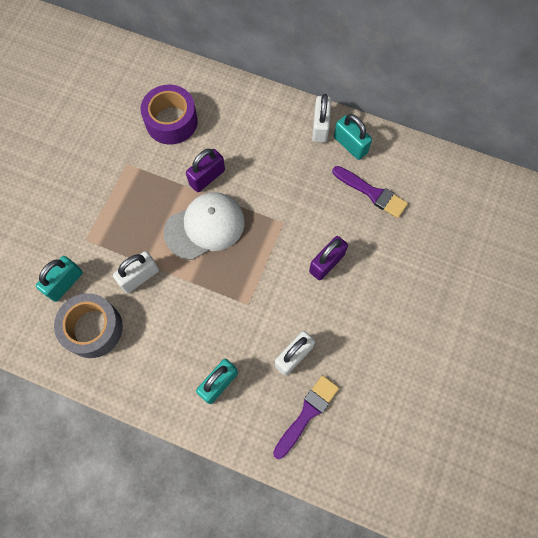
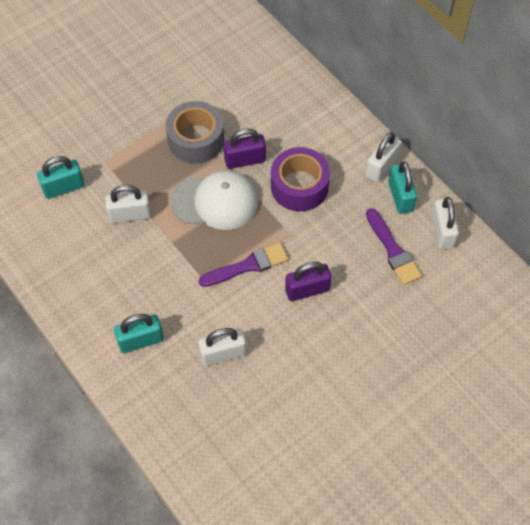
camera: 30 degrees right, 10 degrees down
(93, 328) = (63, 237): grey tape -> grey tape (196, 140)
(171, 121) = (244, 96): purple tape -> purple tape (299, 186)
(307, 413) = (202, 409): purple brush -> purple brush (248, 265)
(399, 158) = (441, 232): none -> white padlock

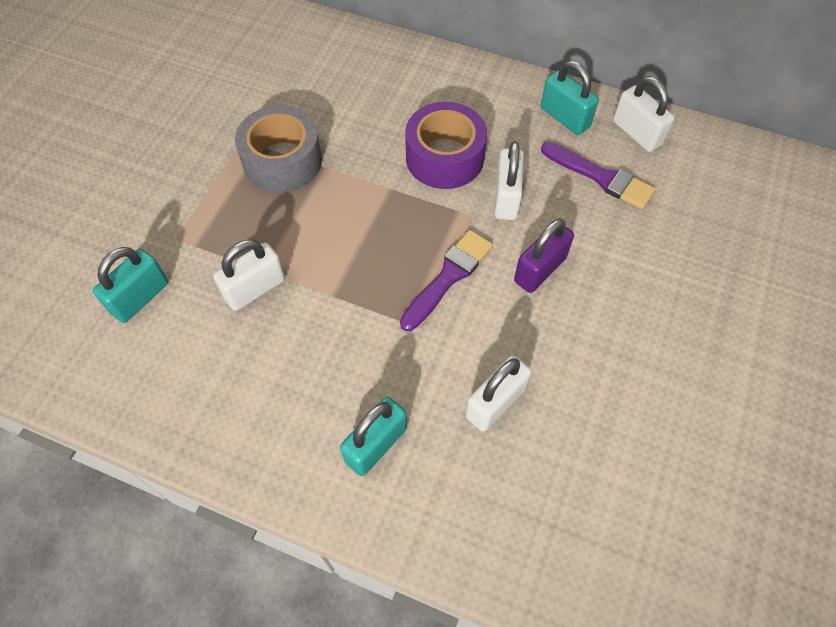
camera: 30 degrees left, 0 degrees up
(215, 201) = (355, 221): white cap -> none
(245, 160) = (359, 157): purple padlock -> none
(381, 167) = (520, 95): white padlock -> white padlock (506, 198)

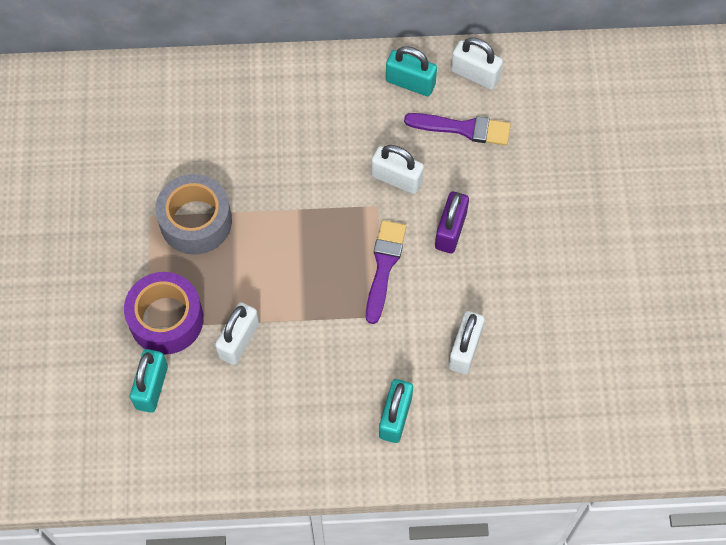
camera: 25 degrees left, 5 degrees up
(444, 157) = (329, 162): purple tape -> purple tape (166, 319)
(506, 198) = (397, 178): white padlock -> white padlock turned 45 degrees counterclockwise

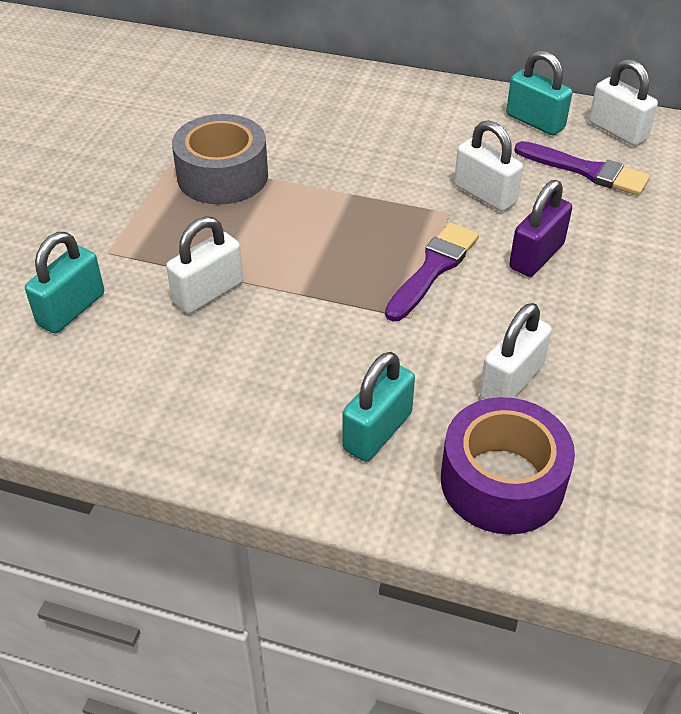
camera: 20 degrees right, 20 degrees down
(166, 319) = (132, 251): purple tape -> purple tape (502, 481)

